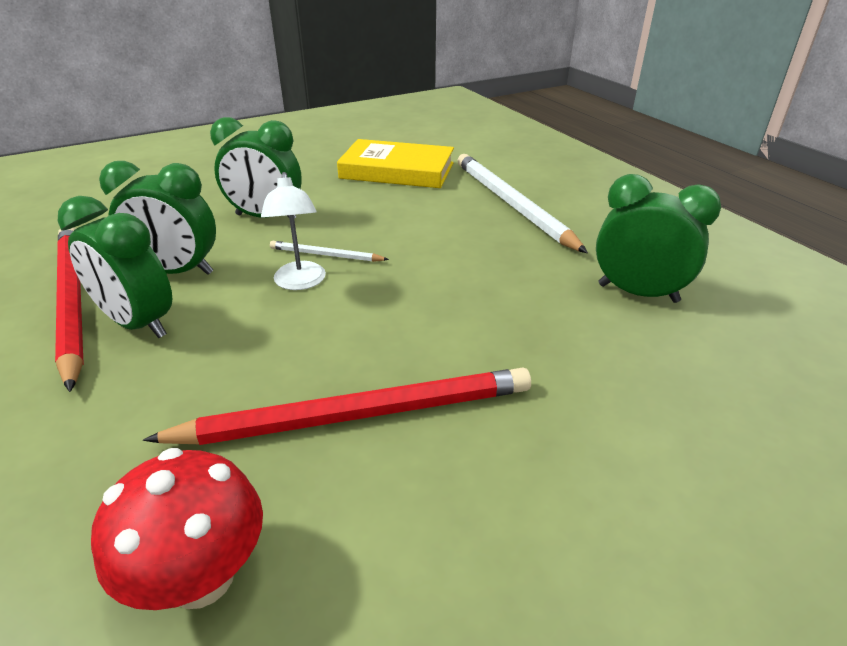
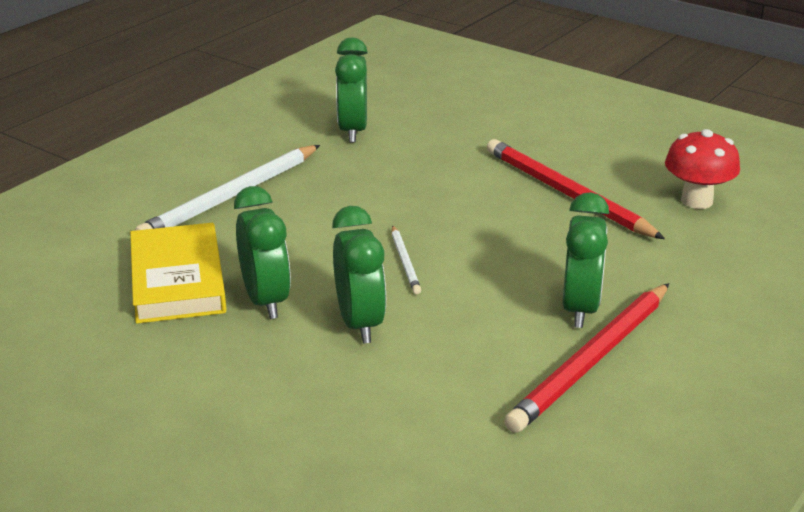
camera: 115 degrees left, 5 degrees down
(177, 272) = (500, 328): green clock -> green clock (265, 301)
(300, 283) = (458, 259): white lamp -> none

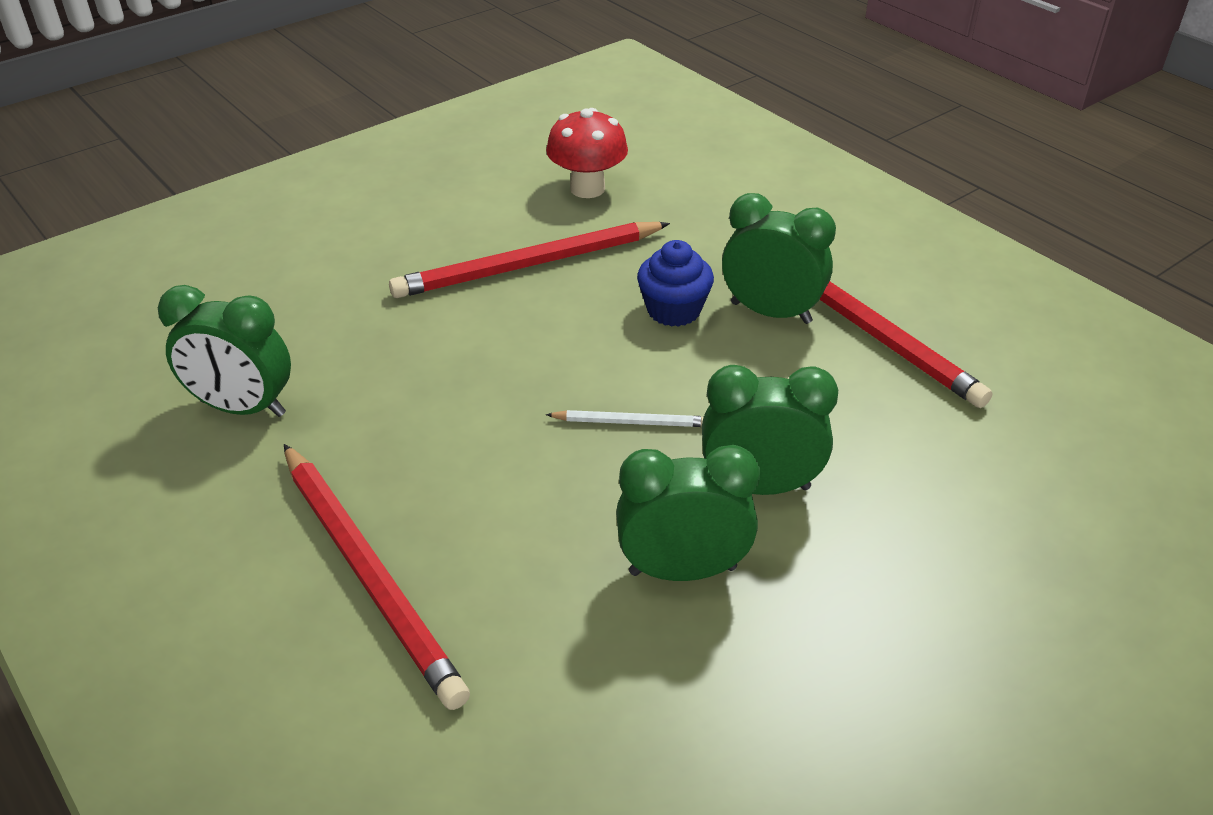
camera: 75 degrees left, 10 degrees up
(177, 280) = (595, 667): yellow book -> none
(231, 197) = (369, 574): white pencil -> red pencil
(551, 262) = (673, 310): none -> blue cupcake

